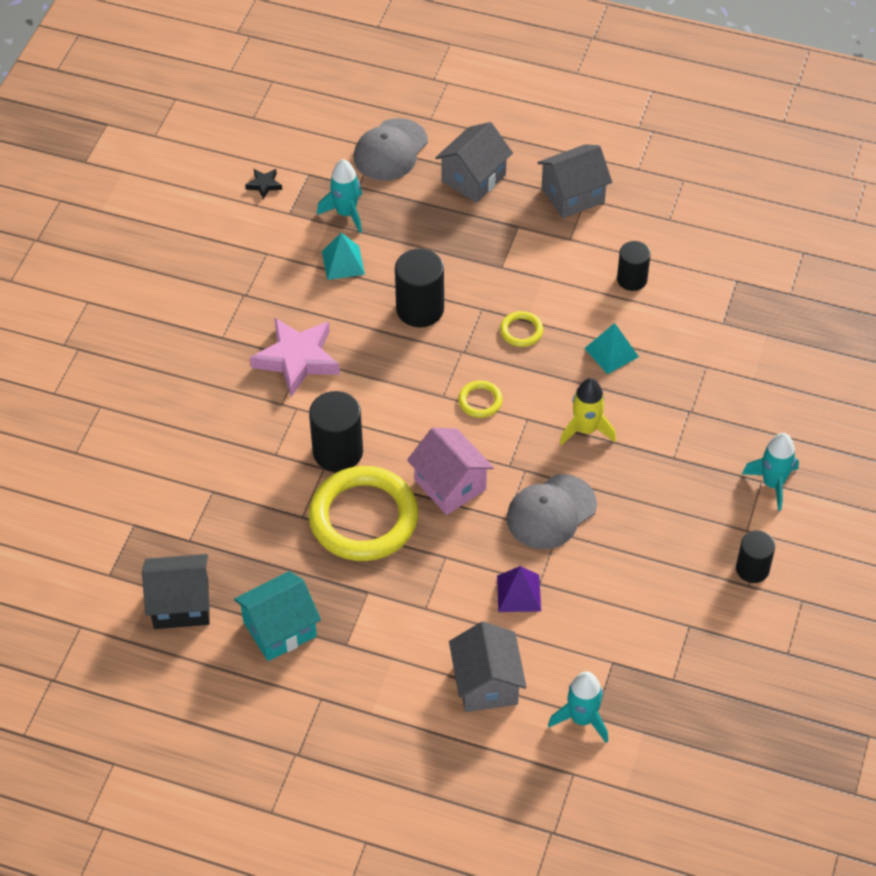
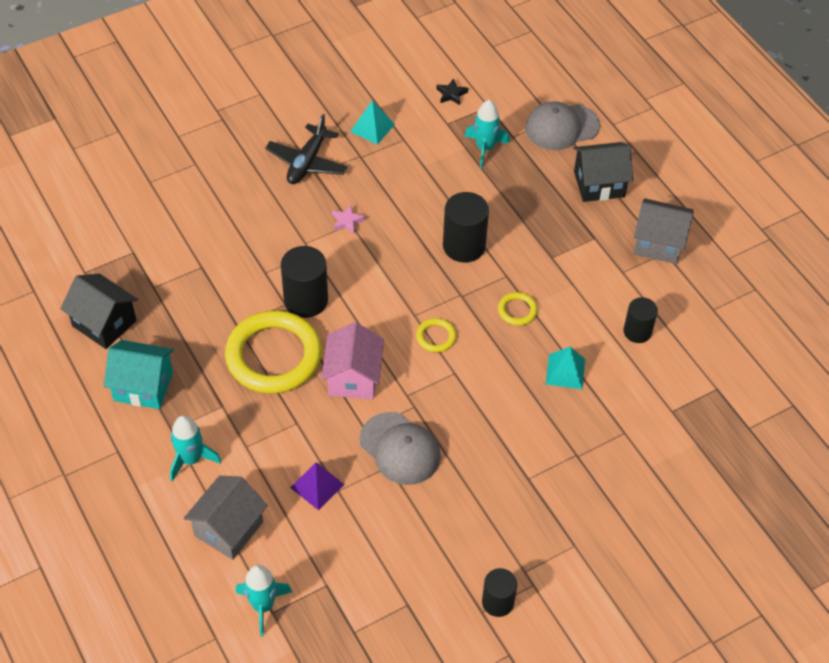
camera: 40 degrees right, 0 degrees up
(202, 333) = (307, 162): none -> black plane
(297, 359) = (347, 221): pink star -> pink star, size x0.44
(343, 262) = (447, 179): turquoise pyramid -> turquoise pyramid (372, 128)
(473, 178) = (599, 184): grey house -> black house
(551, 512) = (400, 448): grey cap -> grey cap turned 135 degrees counterclockwise
(586, 430) = (487, 411): yellow rocket -> none
(772, 484) = (581, 554): turquoise rocket -> turquoise rocket (191, 459)

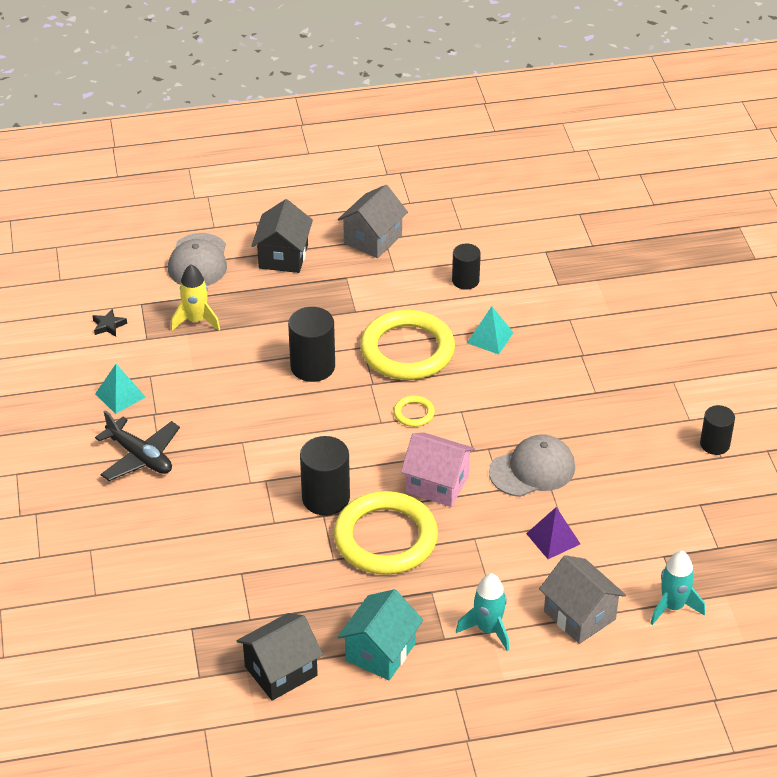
camera: 70 degrees left, 10 degrees down
(347, 221) = (238, 444): pink star -> none
(485, 148) = (196, 320): turquoise rocket -> yellow rocket
(517, 310) = (407, 350): yellow ring -> yellow ring, size x2.38

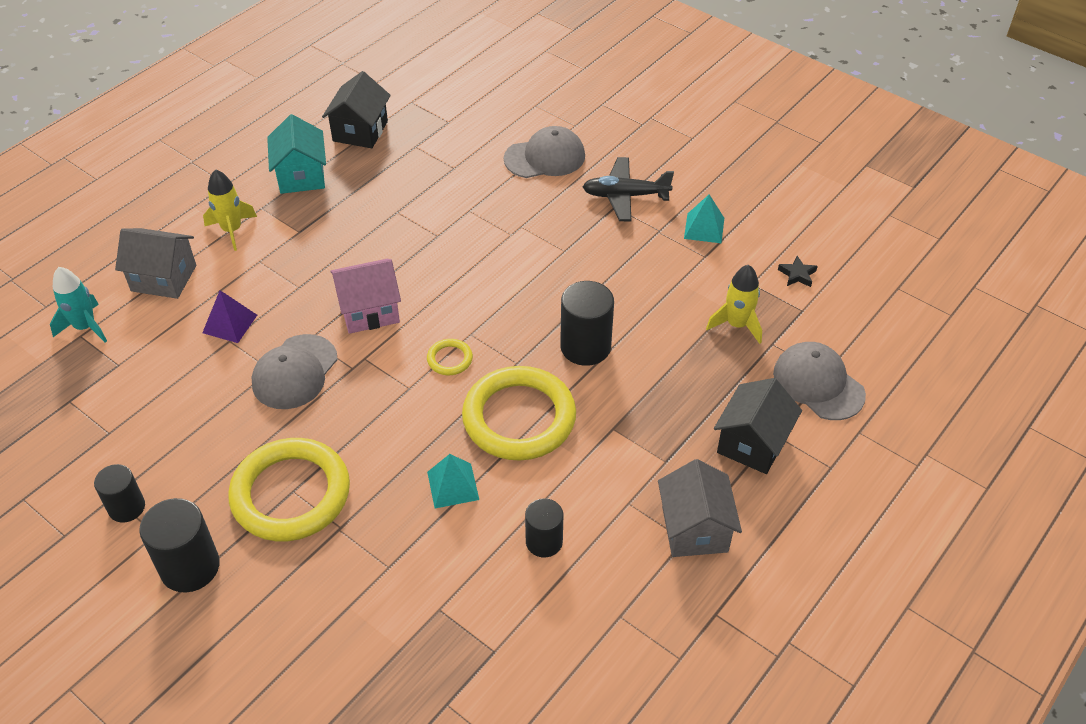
camera: 140 degrees right, 5 degrees up
(156, 533) = (545, 157): none -> grey cap
(283, 256) = (752, 443): black house -> black house turned 60 degrees clockwise
(326, 498) = (449, 248): black cylinder -> black cylinder (190, 567)
(385, 538) = (371, 247): yellow ring -> yellow ring (291, 494)
(487, 629) = (232, 230): turquoise rocket -> yellow rocket

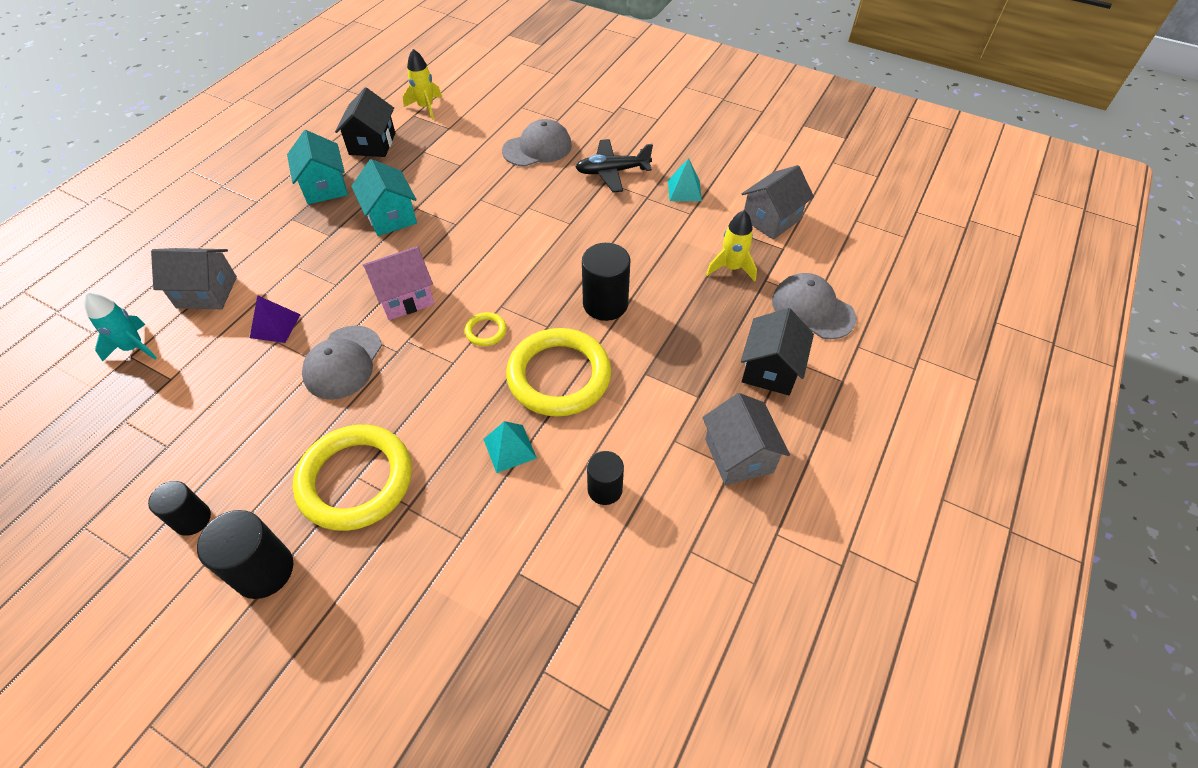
camera: 10 degrees left, 5 degrees up
(232, 230) = (267, 241): yellow rocket -> yellow rocket (426, 107)
(368, 218) = (391, 216): none -> turquoise house
(797, 274) = (771, 219): black star -> grey house

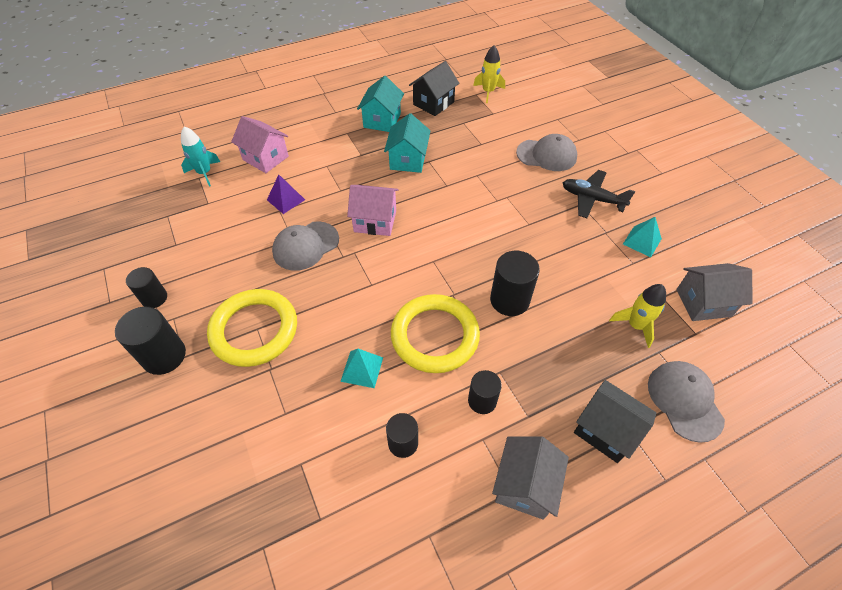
camera: 35 degrees right, 0 degrees up
(207, 292) = (265, 158): grey house -> pink house
(486, 331) = (409, 274): yellow ring -> none
(648, 408) = (482, 401): none -> black cylinder
(770, 369) = (606, 430): black house -> black house turned 75 degrees clockwise

